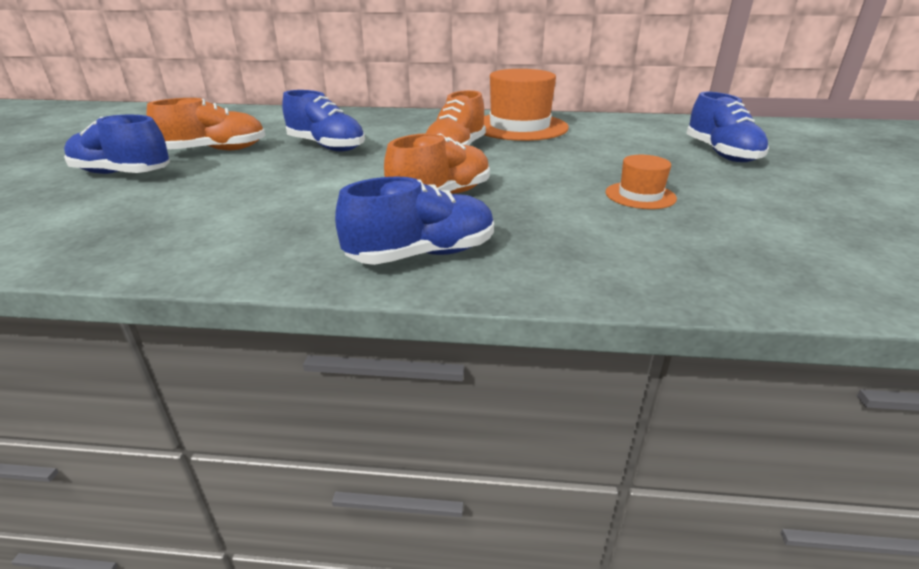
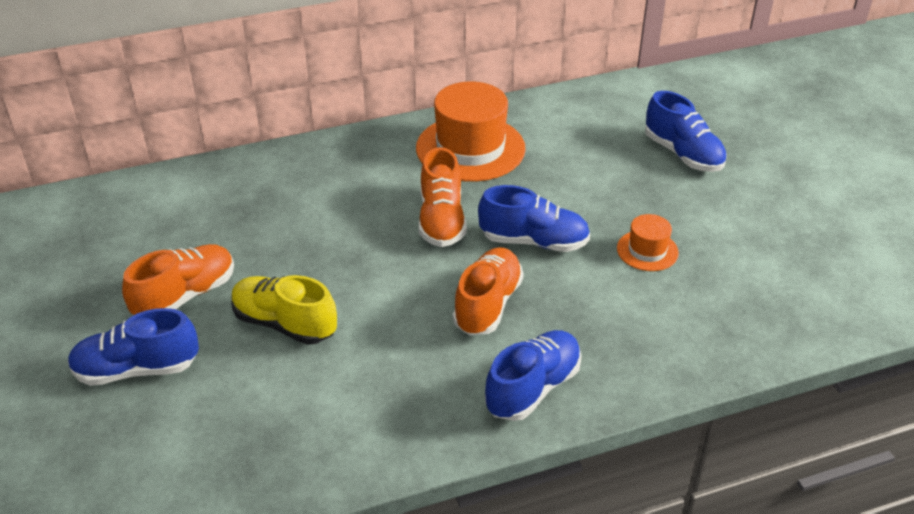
camera: 25 degrees left, 10 degrees up
(259, 174) = (284, 324): none -> yellow shoe
(326, 147) = (301, 250): blue shoe -> blue shoe (534, 241)

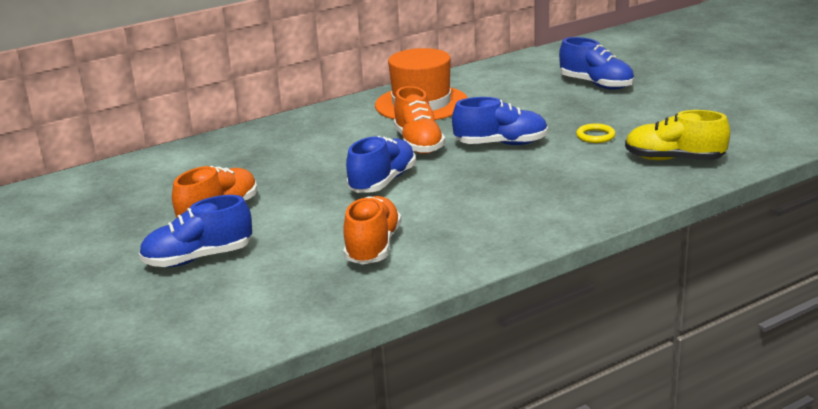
camera: 10 degrees left, 15 degrees down
(284, 324) = (315, 215): yellow shoe -> yellow shoe (674, 159)
(487, 304) = (481, 181): orange shoe -> orange shoe (373, 247)
(533, 388) = (543, 218): blue shoe -> blue shoe (382, 182)
(647, 250) = (595, 136): orange hat -> yellow ring

